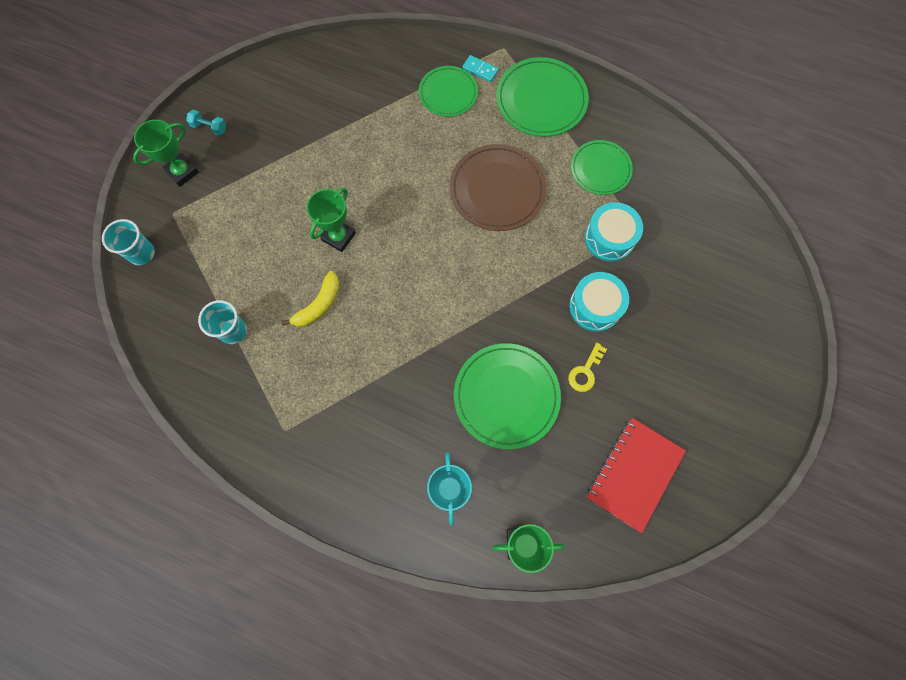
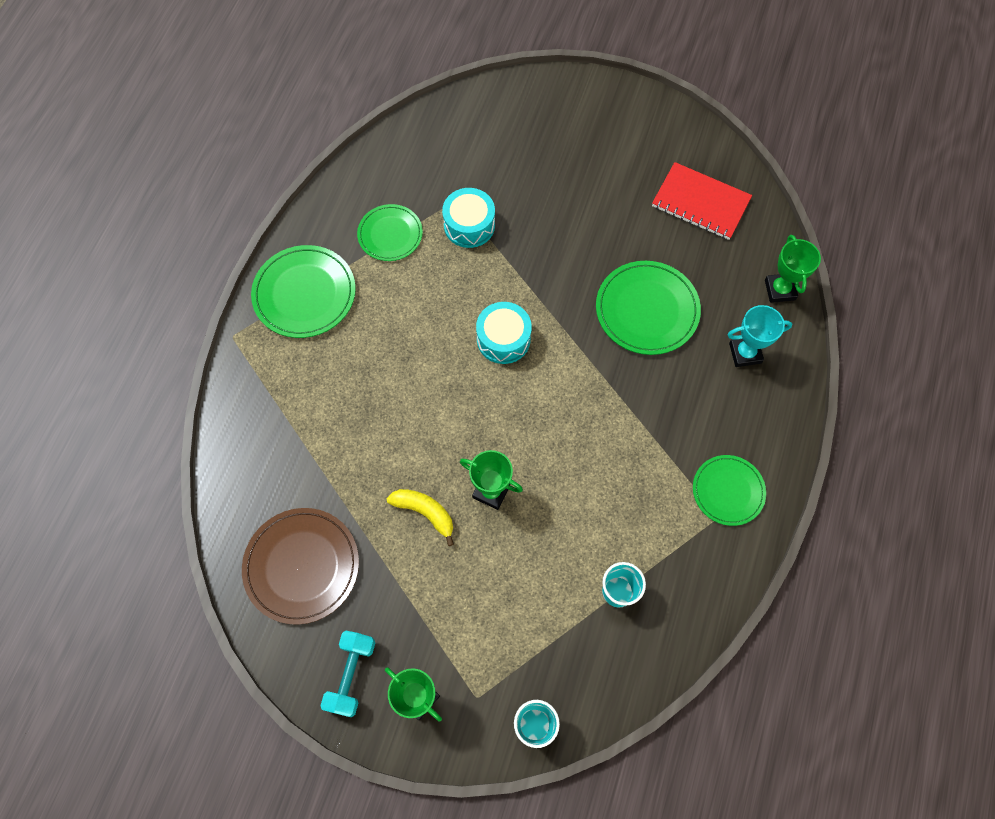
camera: 95 degrees left, 5 degrees down
(209, 127) = (351, 675): turquoise dumbbell -> turquoise dumbbell, size x1.71
(318, 305) = (575, 501): yellow banana -> yellow banana (425, 512)
(448, 93) = (296, 391): green plate -> green plate (728, 491)
(480, 70) = (263, 359): turquoise domino -> none
(497, 190) = (421, 331): brown plate -> brown plate (302, 566)
(585, 371) = (612, 243): yellow key -> none
(595, 306) = (544, 236): turquoise drum -> turquoise drum (503, 339)

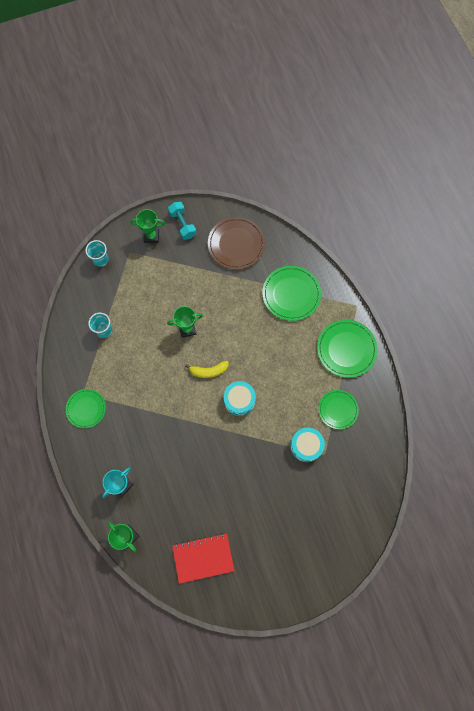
camera: 140 degrees right, 5 degrees up
(425, 512) = (207, 300): yellow banana -> yellow banana (208, 371)
(647, 310) = (185, 470): green plate -> green plate (291, 294)

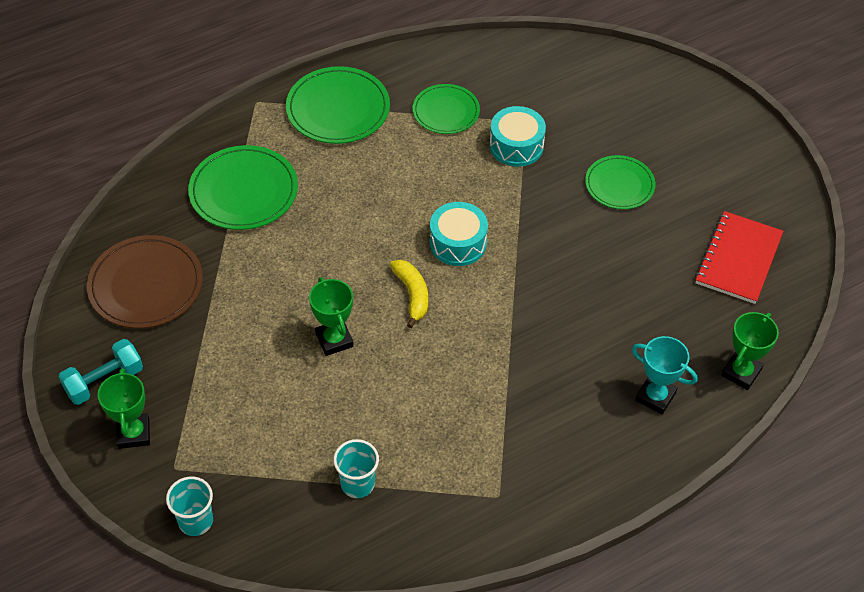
camera: 100 degrees left, 20 degrees down
(86, 408) = (528, 485): green plate -> green plate (619, 185)
(203, 558) = (738, 259): red notebook -> red notebook turned 45 degrees clockwise

